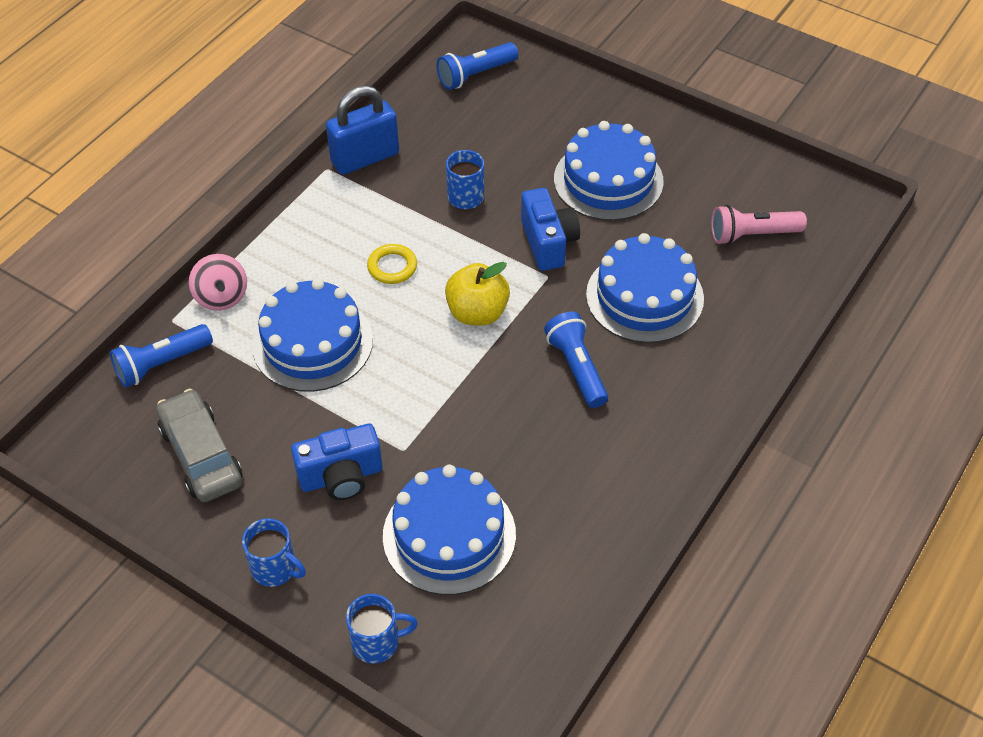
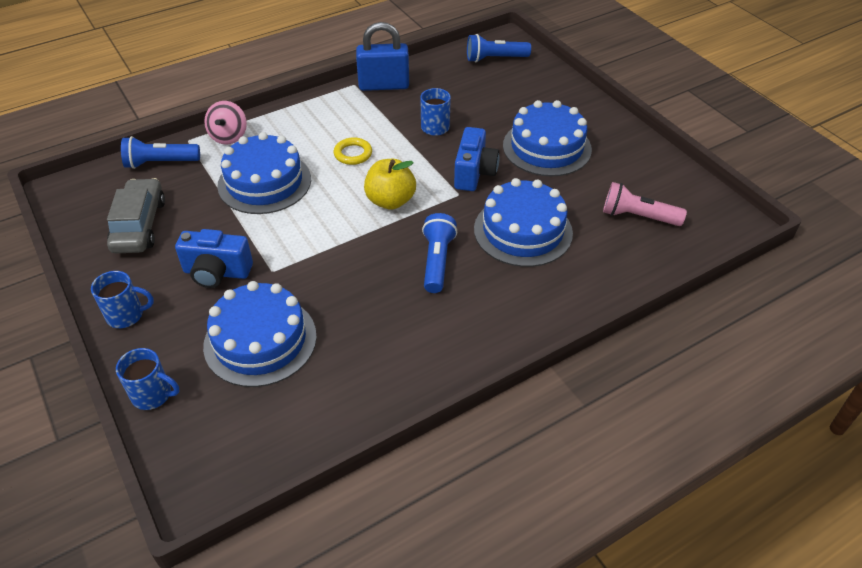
camera: 25 degrees right, 5 degrees down
(275, 568) = (126, 315): blue mug -> blue mug turned 60 degrees counterclockwise

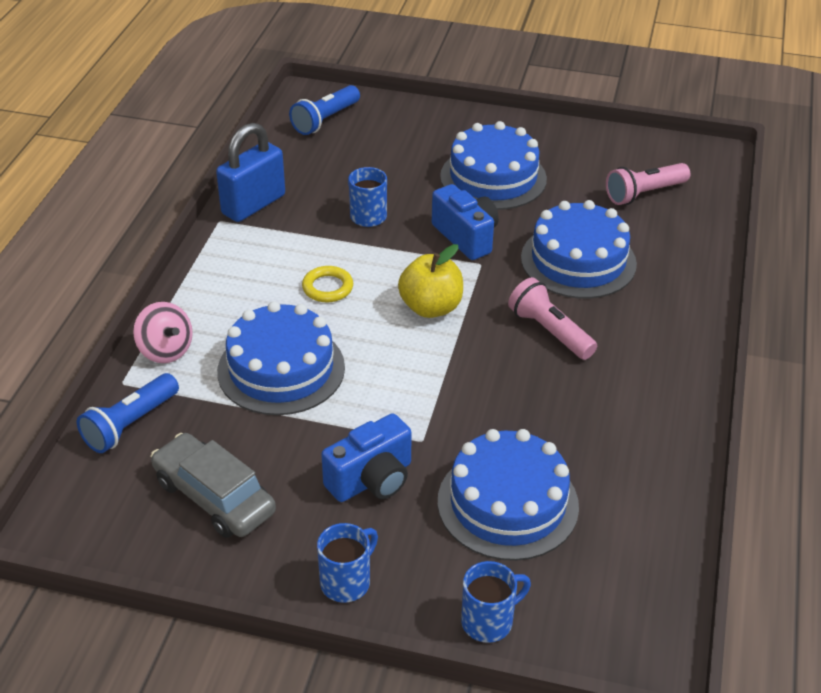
camera: 45 degrees left, 5 degrees down
(437, 261) = (549, 331): blue flashlight -> pink flashlight

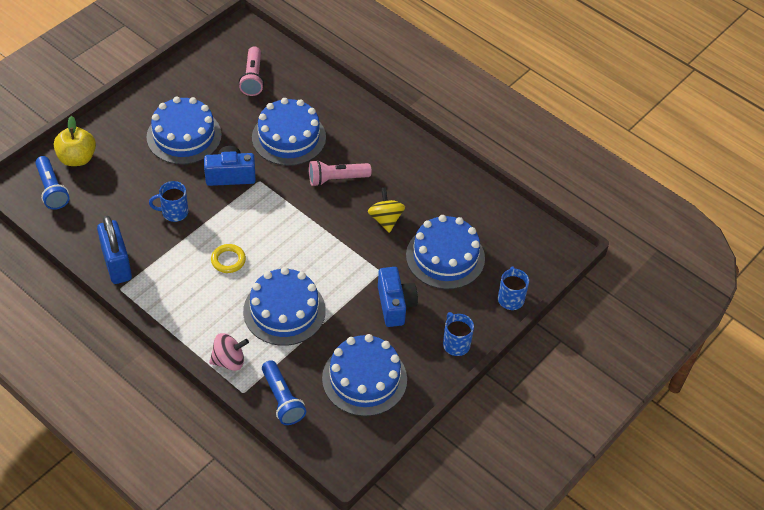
camera: 65 degrees left, 10 degrees up
(214, 497) = (364, 379): grey car -> blue cake
(431, 307) = (280, 220): yellow apple -> yellow apple (77, 158)
(522, 408) = (385, 219): none -> yellow spinning top

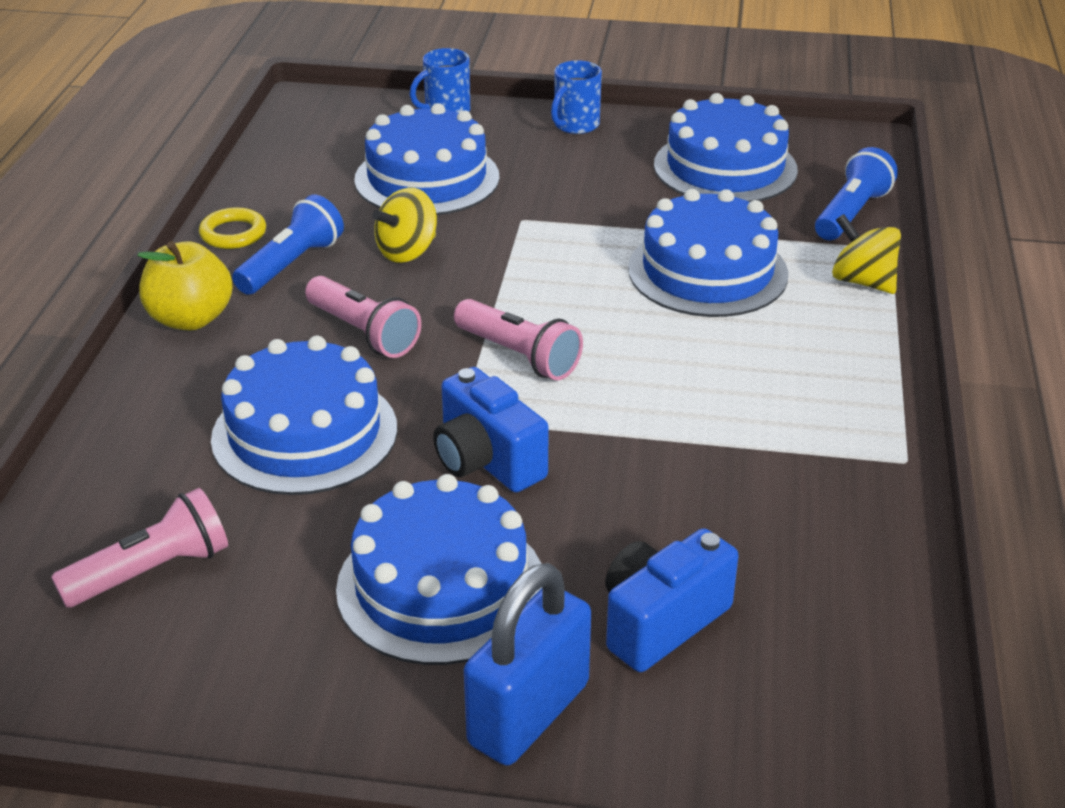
camera: 120 degrees left, 15 degrees down
(52, 190) = (825, 717): blue flashlight -> blue flashlight (291, 264)
(77, 158) = (690, 734): yellow apple -> yellow apple (190, 319)
(117, 264) = (867, 494): blue padlock -> blue padlock (529, 714)
(174, 212) = (661, 487): blue mug -> none
(228, 260) = (686, 368): yellow ring -> yellow ring (233, 233)
(229, 361) = (862, 281): pink spinning top -> yellow spinning top
(281, 216) = (519, 356): none -> pink flashlight
(395, 305) = (569, 187): blue camera -> blue camera (661, 622)

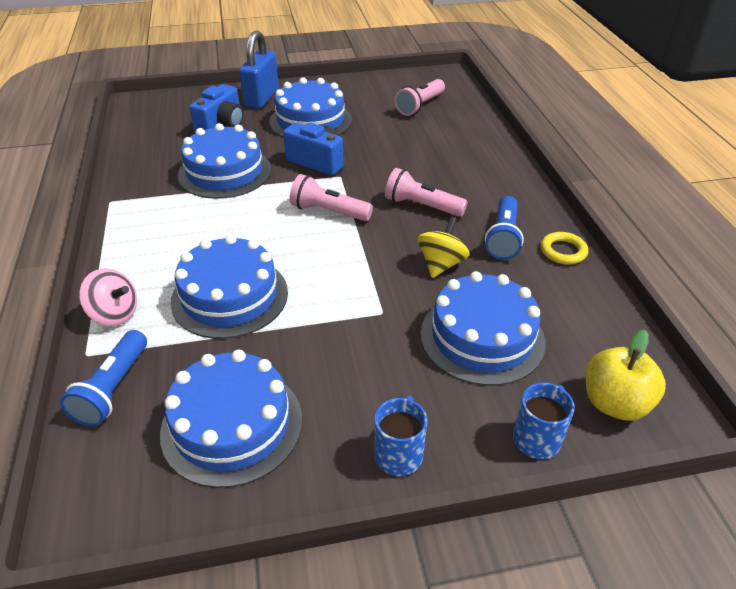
camera: 160 degrees right, 5 degrees up
(190, 319) = (520, 193): yellow apple -> yellow apple (615, 403)
(305, 433) = (407, 156): blue cake -> blue cake (224, 172)
(862, 281) = (114, 314): yellow spinning top -> pink spinning top

